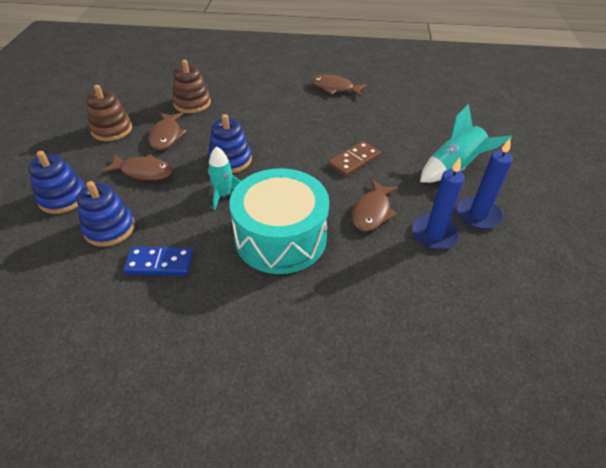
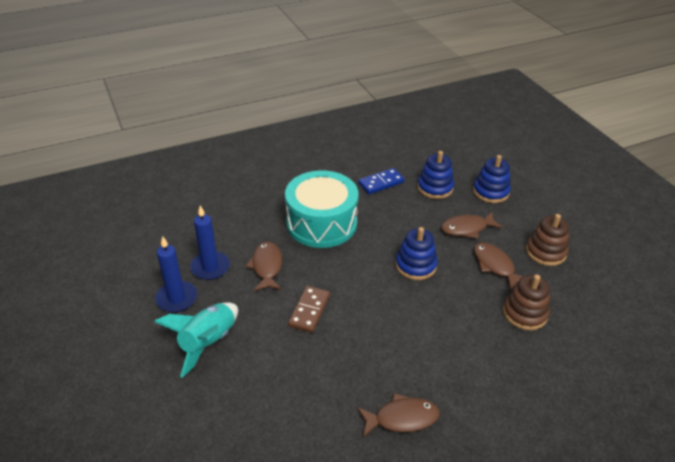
camera: 150 degrees right, 5 degrees down
(224, 195) = (389, 235): turquoise rocket -> none

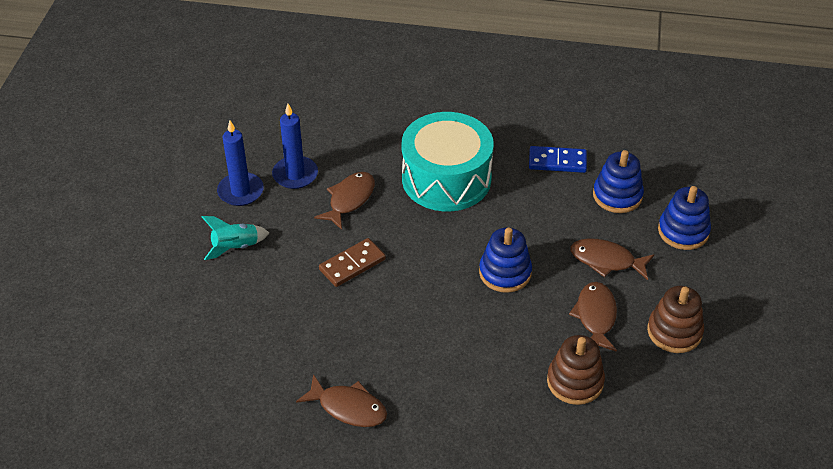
camera: 35 degrees right, 5 degrees up
(208, 342) = (235, 247): turquoise rocket -> turquoise rocket, size x0.66

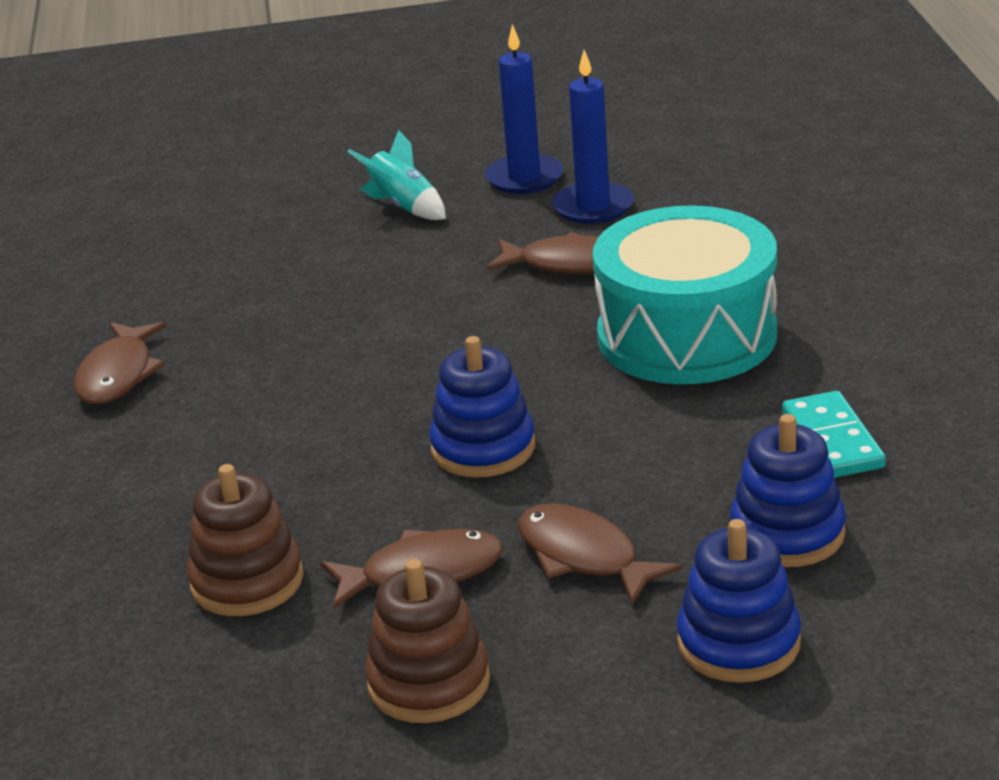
camera: 75 degrees right, 15 degrees down
(352, 264) = (420, 303): brown domino -> none
(557, 162) = (832, 440): blue domino -> turquoise domino
(606, 261) = (584, 556): brown fish -> brown fish turned 45 degrees counterclockwise

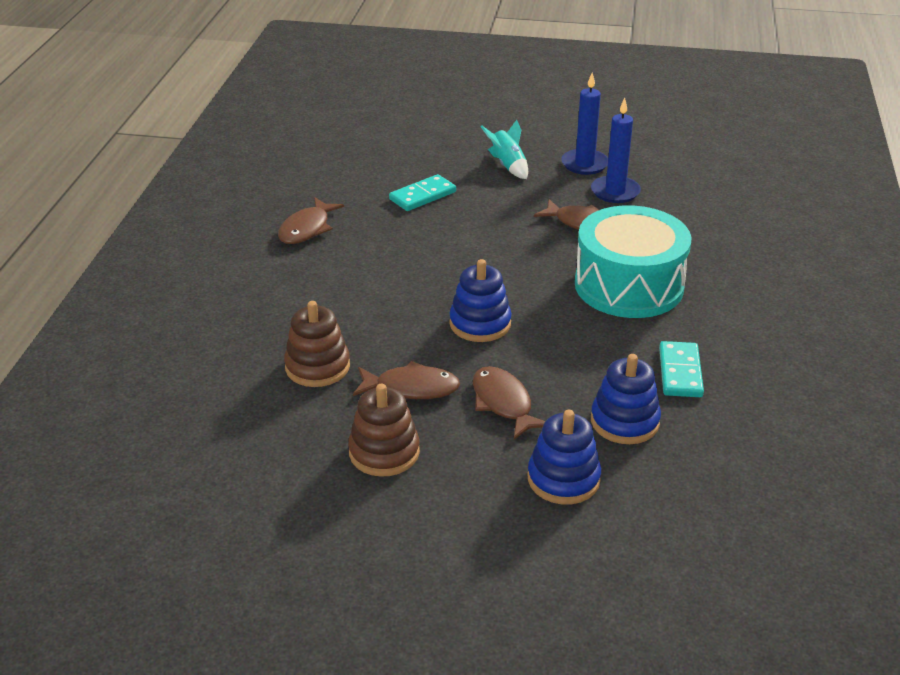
camera: 15 degrees right, 5 degrees up
(288, 281) = (423, 196): none -> turquoise domino

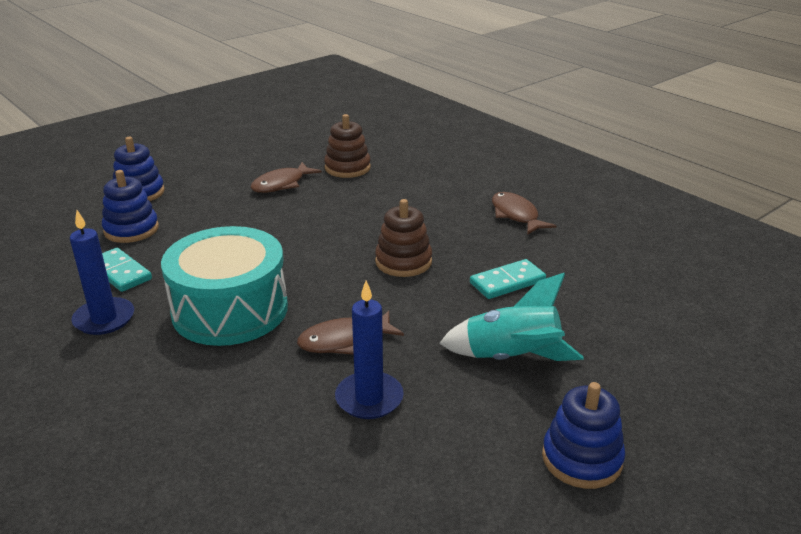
camera: 130 degrees right, 5 degrees down
(384, 452) = (250, 160): brown stacking toy -> brown stacking toy (403, 262)
(423, 196) = (507, 282): turquoise domino -> turquoise domino turned 60 degrees clockwise
(480, 324) = (298, 228): blue stacking toy -> blue stacking toy (581, 459)
(503, 403) = (219, 203): brown fish -> none
(508, 165) = (511, 358): turquoise rocket -> turquoise rocket, size x1.52
(584, 164) = (452, 414): blue candle -> blue candle (104, 319)

